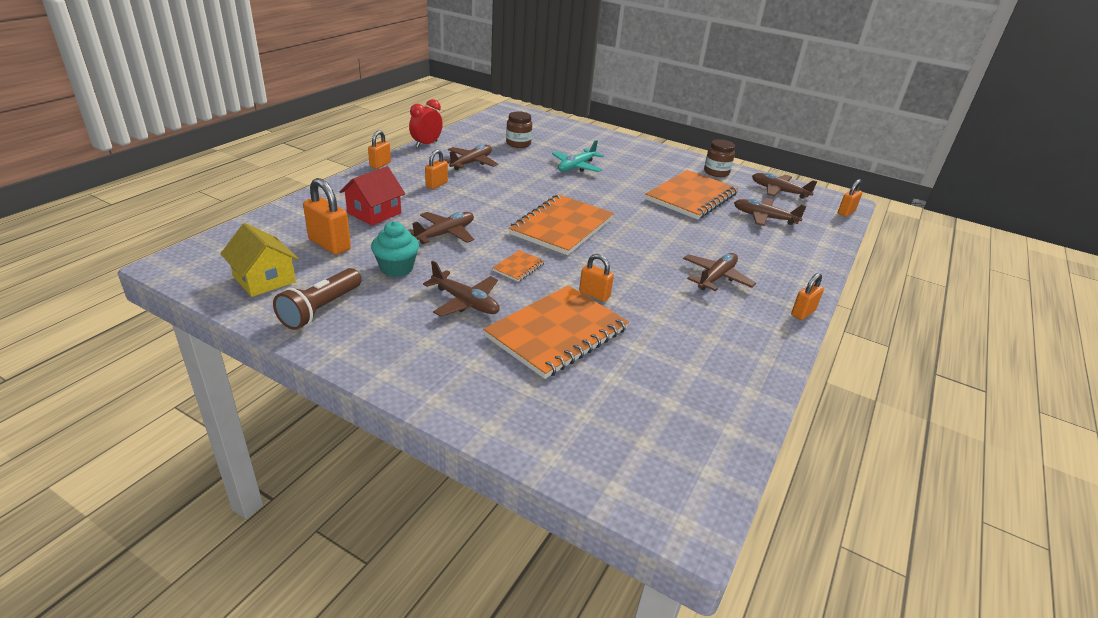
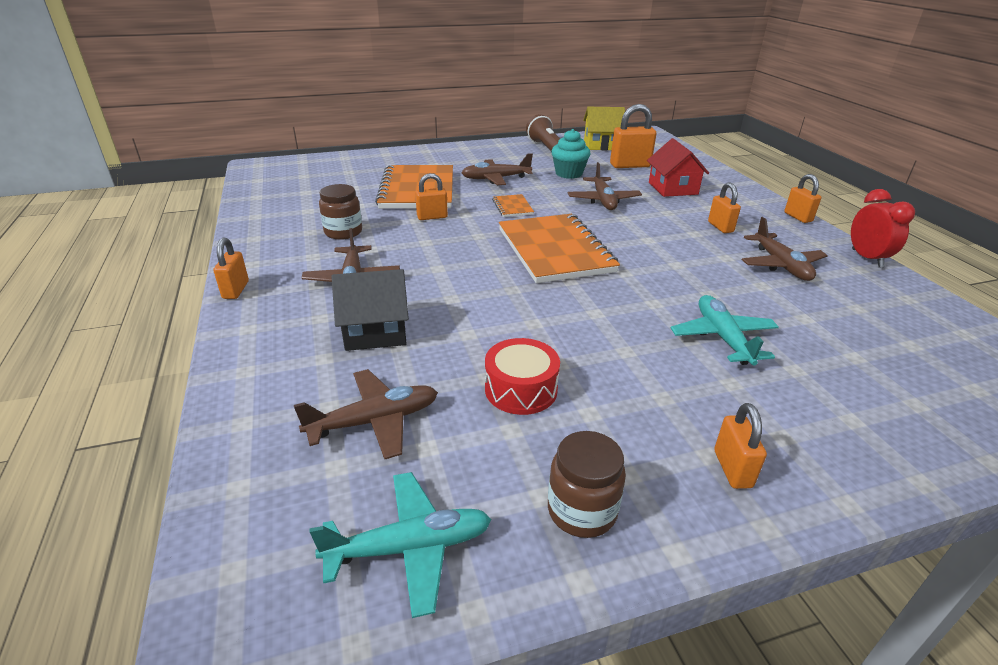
camera: 135 degrees right, 0 degrees up
(518, 144) = (855, 328): brown jar -> brown jar (343, 232)
(691, 197) = (521, 389): orange notebook -> red drum
(731, 245) = (375, 331): none -> black house
(779, 191) = (410, 548): brown plane -> turquoise plane
(846, 212) = (215, 583): orange padlock -> orange padlock (732, 469)

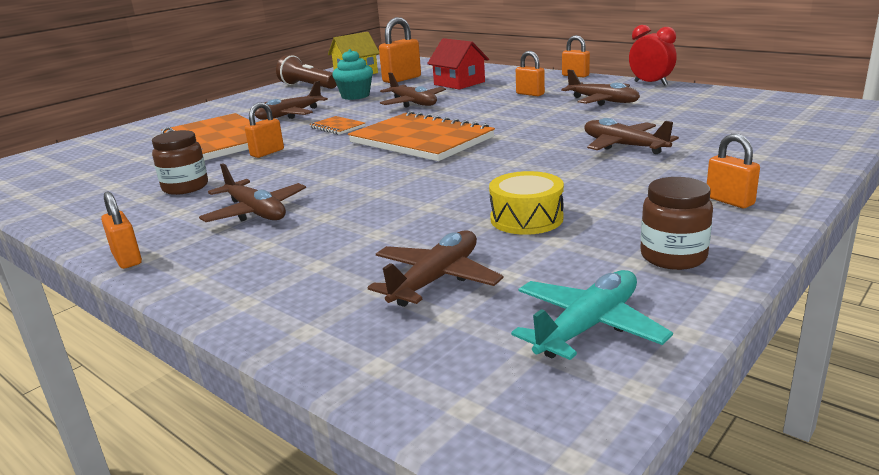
camera: 30 degrees left, 10 degrees down
(375, 331) = (339, 233): black house -> none
(521, 389) = (526, 219): red drum -> yellow drum
(722, 337) = (623, 146): turquoise plane -> brown plane

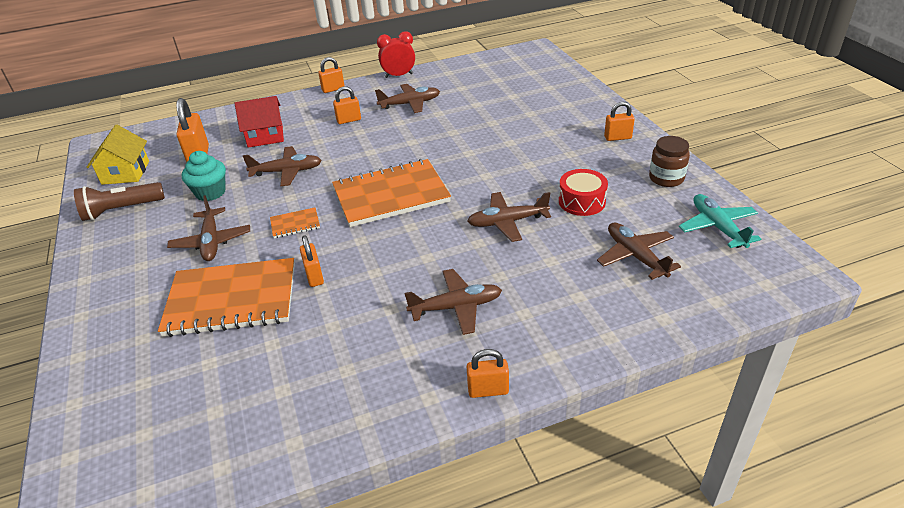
camera: 60 degrees left, 15 degrees up
(185, 187) = (350, 339): brown jar -> none
(526, 219) = (581, 201): yellow drum -> red drum
(623, 146) = (505, 131): brown plane -> brown plane (507, 222)

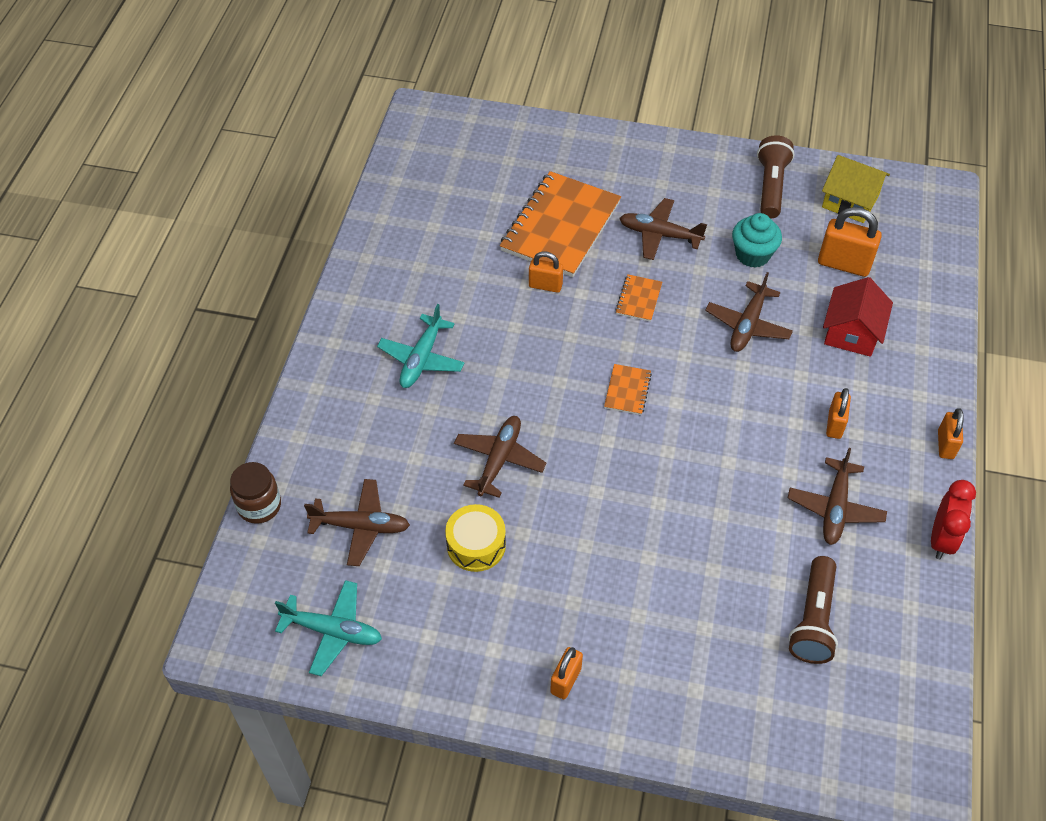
camera: 120 degrees right, 15 degrees up
(391, 195) = (627, 390): orange notebook -> orange notebook, size x0.43
(456, 307) = (421, 359): brown plane -> turquoise plane
(487, 90) = (813, 620): none -> brown flashlight
(488, 390) = (325, 333): orange padlock -> none
(581, 201) = (476, 545): red drum -> yellow drum
(666, 178) = (444, 658): brown jar -> brown jar (259, 505)

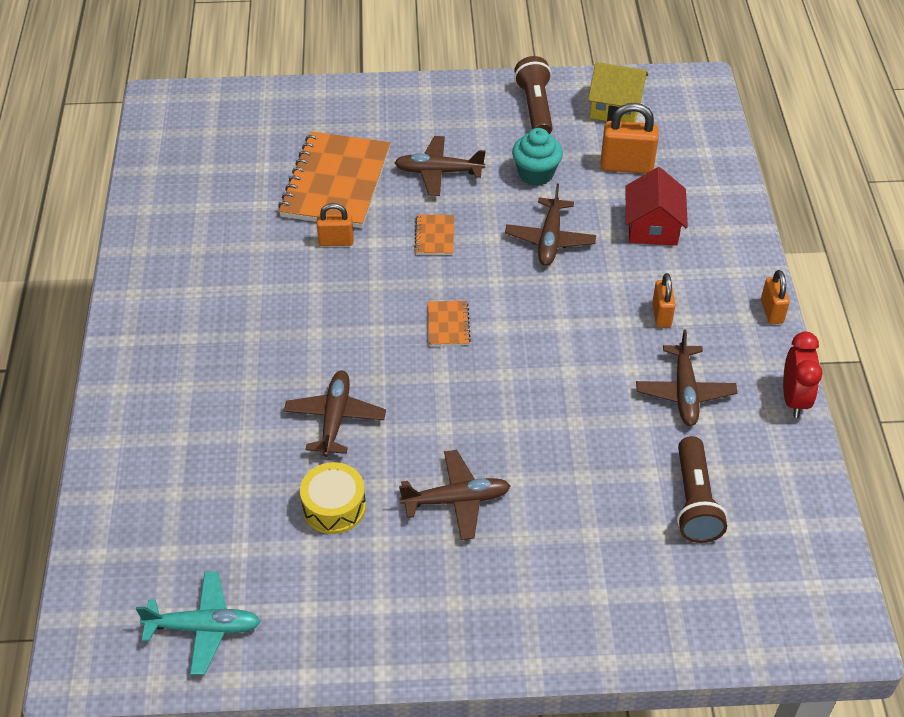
camera: 15 degrees left, 5 degrees down
(259, 505) = (88, 519): brown jar -> none
(361, 526) = (206, 515): brown plane -> brown plane (457, 500)
(421, 359) = (226, 337): turquoise plane -> none
(566, 680) = (465, 618): orange padlock -> none

